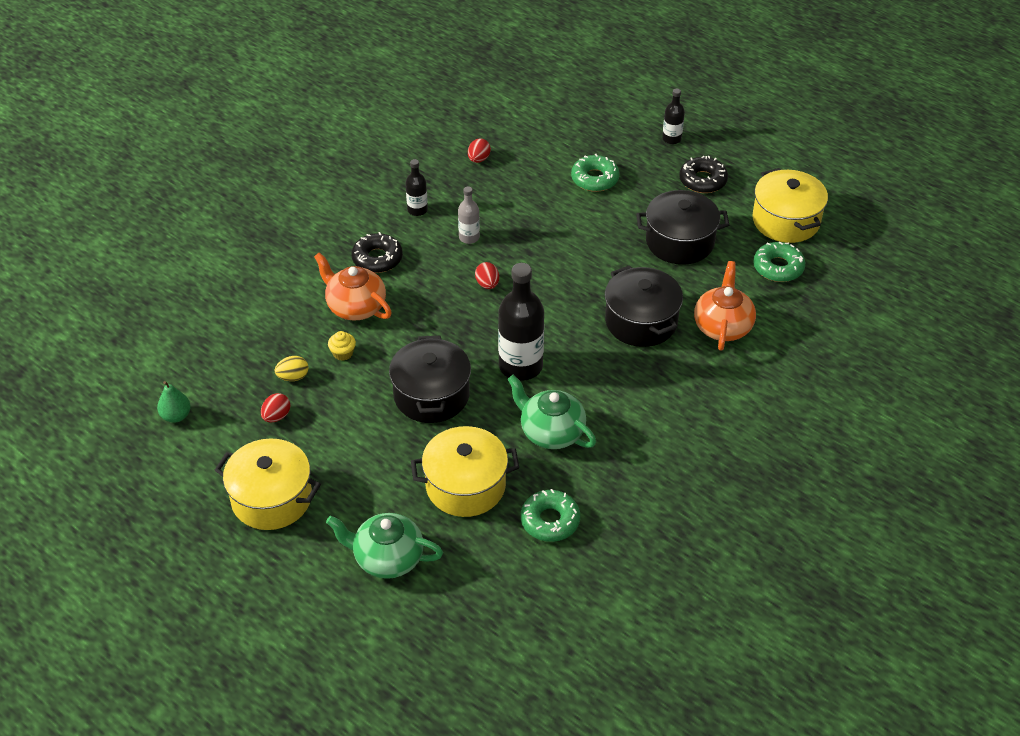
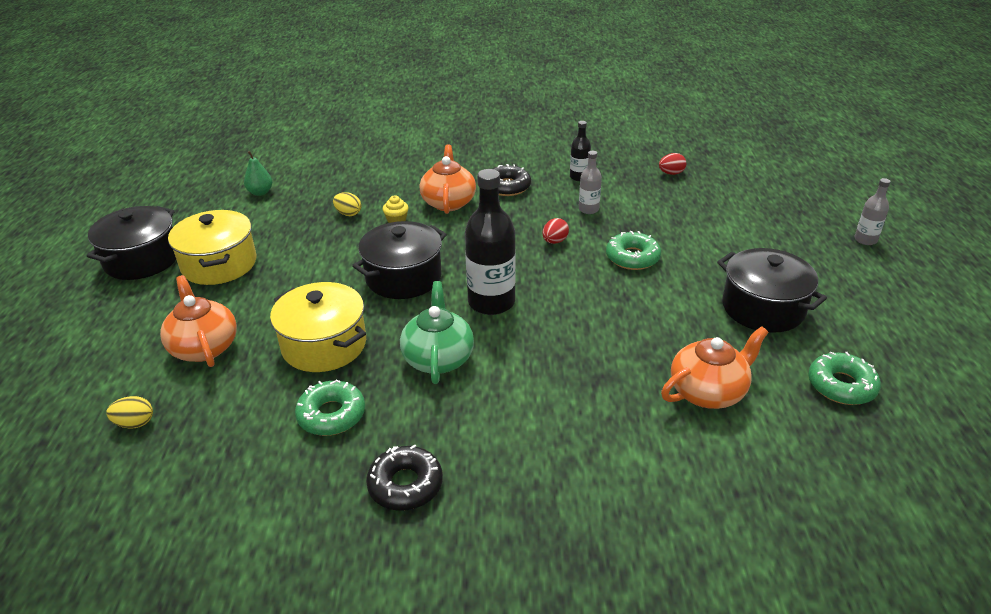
camera: 50 degrees right, 10 degrees down
(276, 416) = (302, 226): red egg -> none
(387, 558) = (204, 347): green teapot -> orange teapot
(441, 637) = (135, 423): none -> yellow egg
(595, 179) = (748, 229): green donut -> green donut (632, 257)
(641, 322) = (636, 338): black pot -> black pot (142, 260)
(671, 139) = (865, 240): black bottle -> grey bottle
(702, 180) = (854, 281): black donut -> black donut (405, 485)
(786, 221) = (906, 356): yellow pot -> none

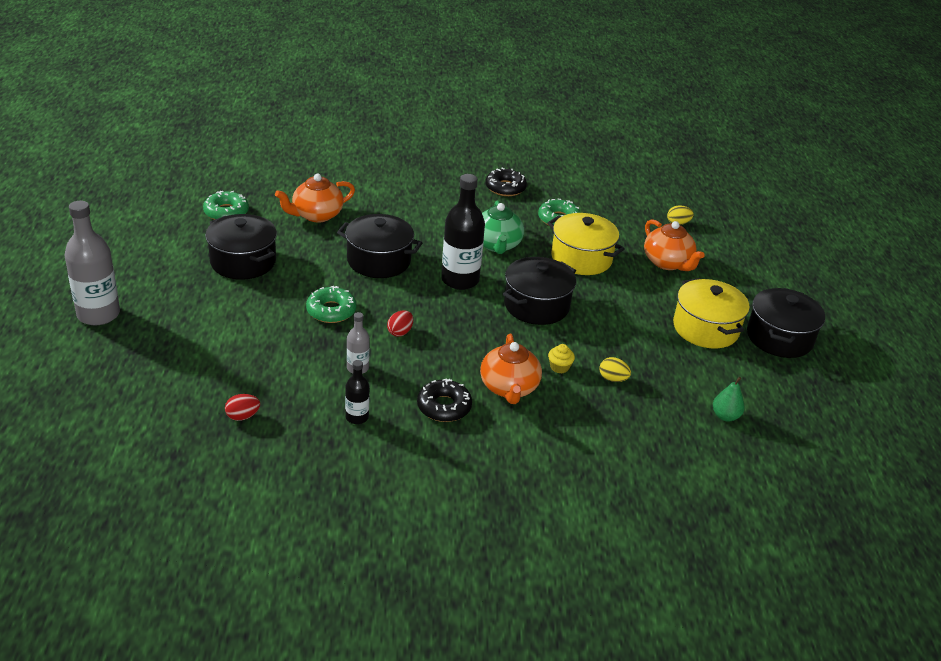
camera: 175 degrees right, 0 degrees up
(596, 321) = (379, 261): none -> black pot
(865, 240) = (98, 314): grey bottle -> grey bottle, size x1.96

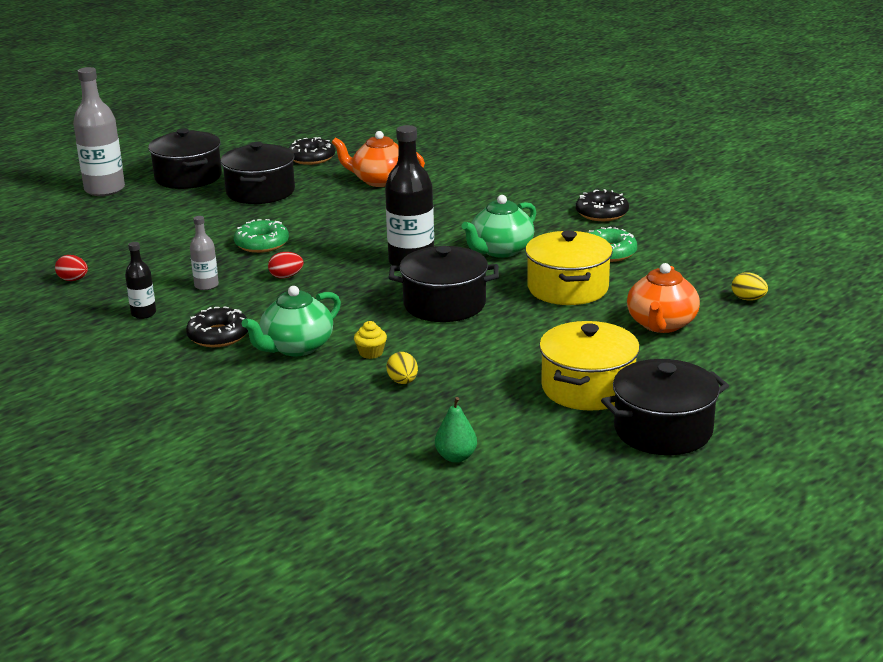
camera: 50 degrees right, 10 degrees down
(226, 212) = (311, 158): green donut -> black donut
(379, 261) = (368, 226): black pot -> black pot (188, 177)
(509, 388) = (296, 347): orange teapot -> green teapot

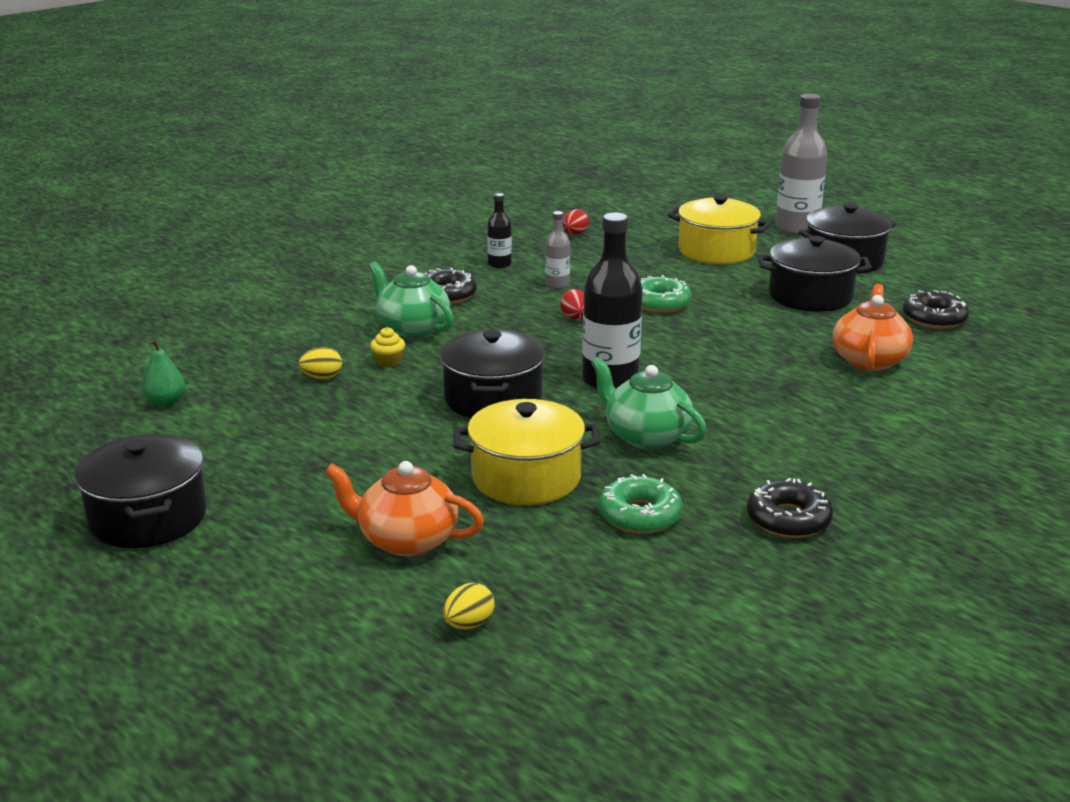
camera: 90 degrees right, 0 degrees up
(588, 388) = (264, 477): yellow pot -> yellow pot (716, 251)

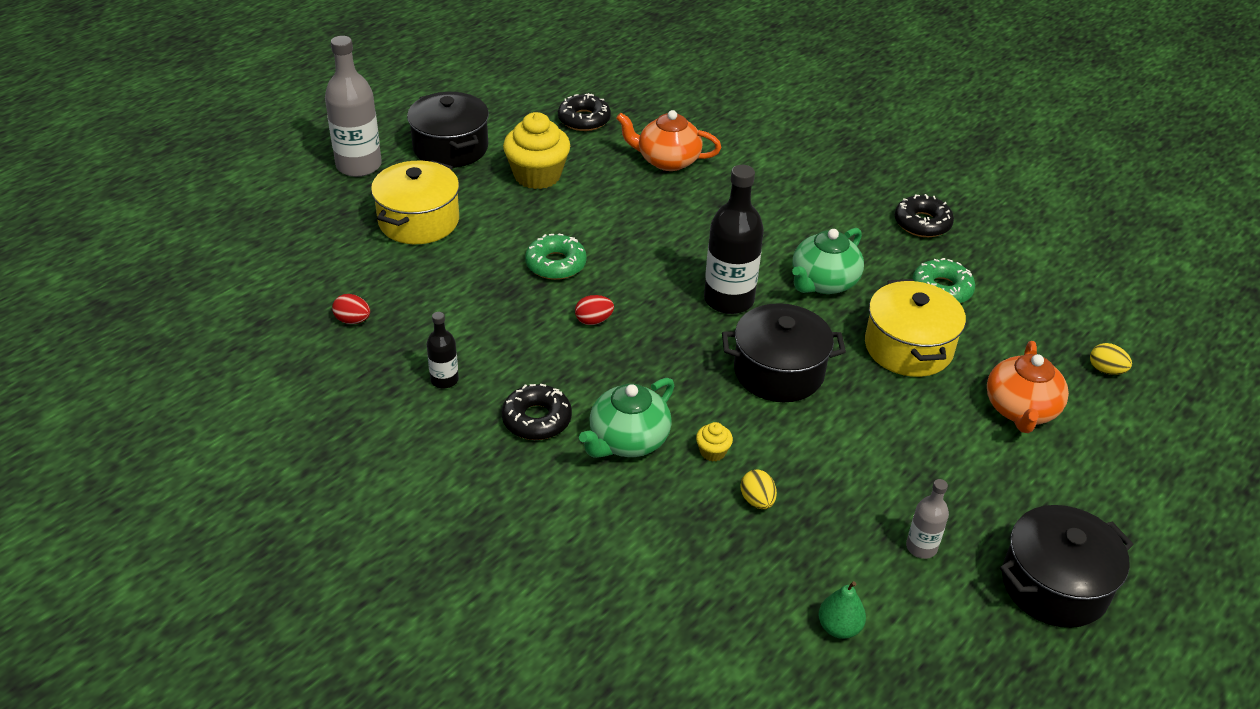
camera: 95 degrees left, 15 degrees up
(557, 284) = (506, 333): grey bottle -> grey bottle (921, 547)
(810, 296) = (537, 175): black pot -> yellow cupcake

